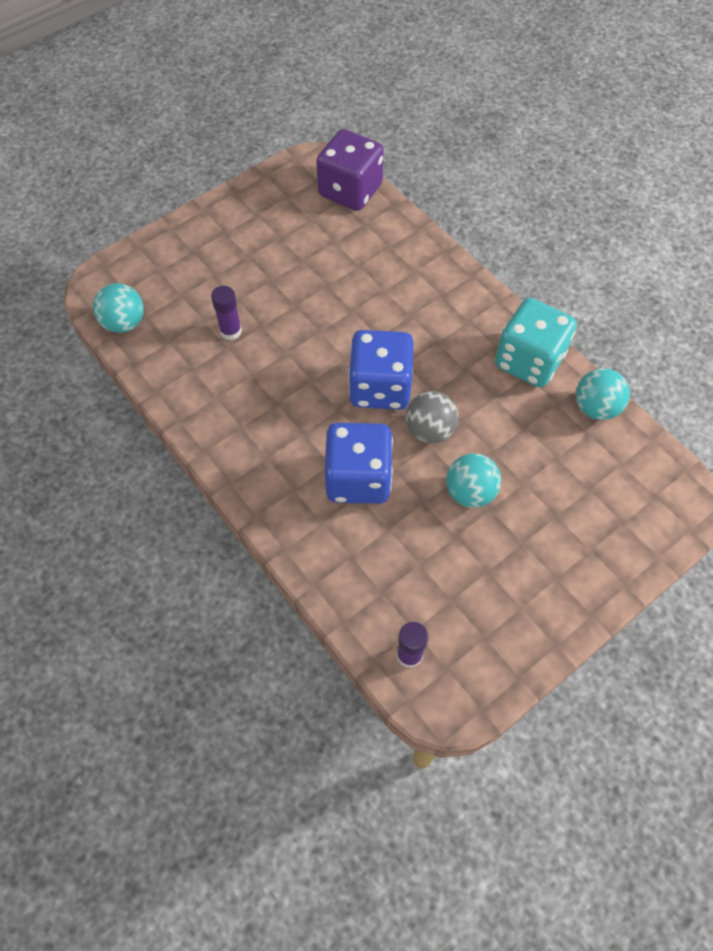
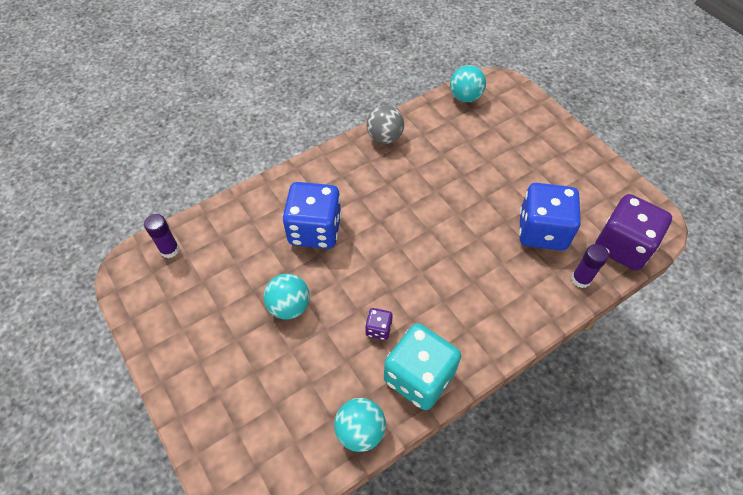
camera: 95 degrees right, 5 degrees down
(231, 331) = (457, 156): purple glue stick -> purple glue stick (581, 279)
(380, 387) = (397, 251): blue dice -> blue dice (542, 231)
(429, 430) = (352, 283): grey ball -> grey ball (385, 137)
(482, 399) = (378, 329): none -> purple dice

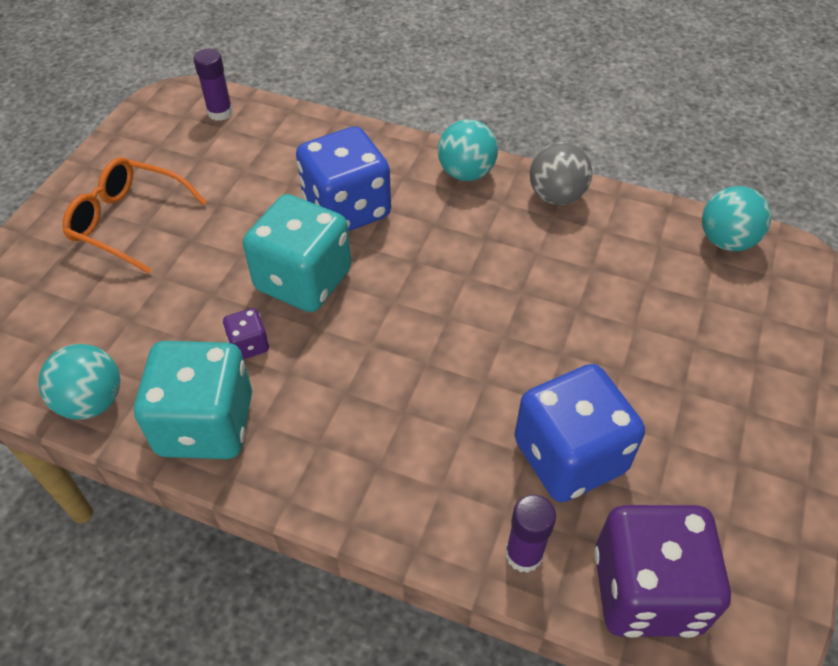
camera: 55 degrees right, 5 degrees down
(225, 347) = (128, 222): none -> orange glasses
(289, 306) = (220, 245): turquoise ball -> turquoise ball (466, 173)
(351, 278) = (303, 280): none -> turquoise dice

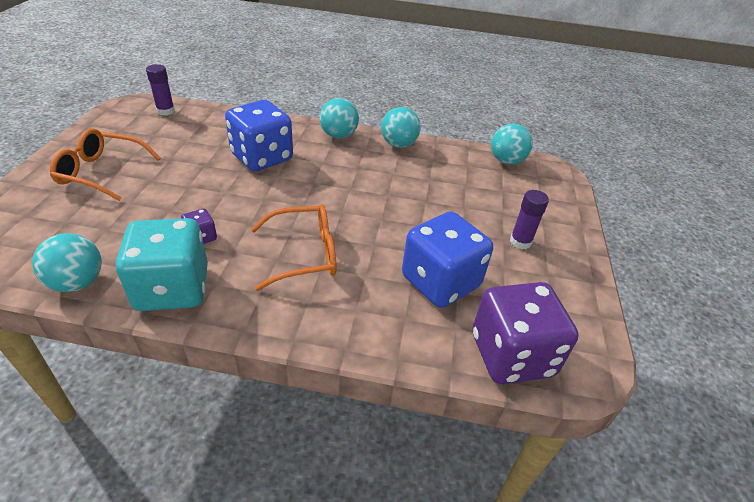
camera: 15 degrees left, 10 degrees down
(303, 280) = (237, 197): turquoise dice -> none
(384, 388) = (305, 254): none -> orange glasses
(523, 554) = (423, 343): purple glue stick -> purple glue stick (520, 242)
(556, 196) = (398, 144): grey ball -> turquoise ball

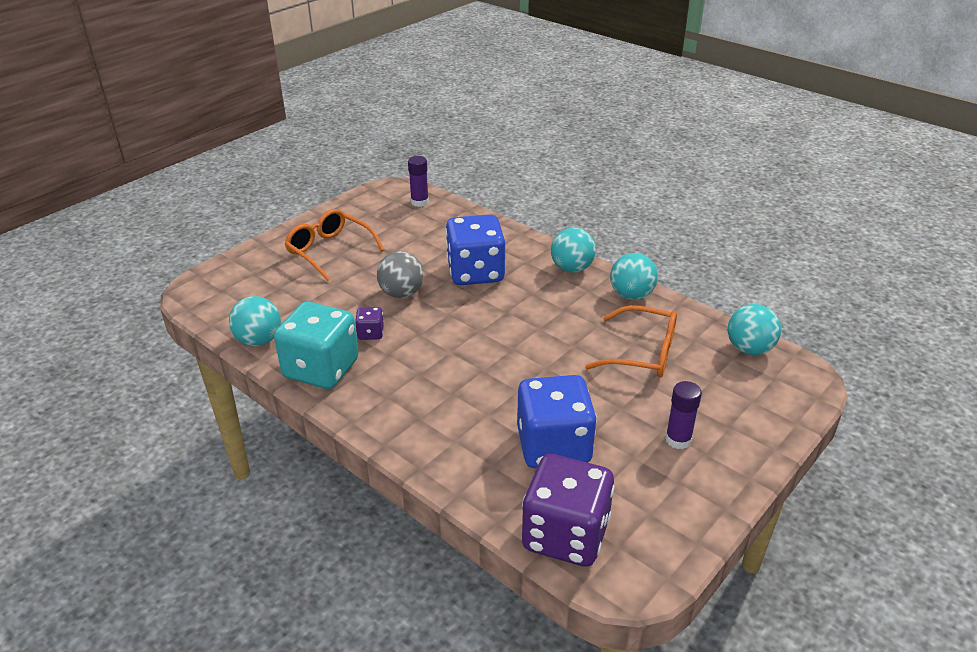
camera: 35 degrees right, 5 degrees down
(206, 192) = (401, 293): none -> grey ball
(305, 254) = (446, 377): orange glasses -> orange glasses (643, 353)

